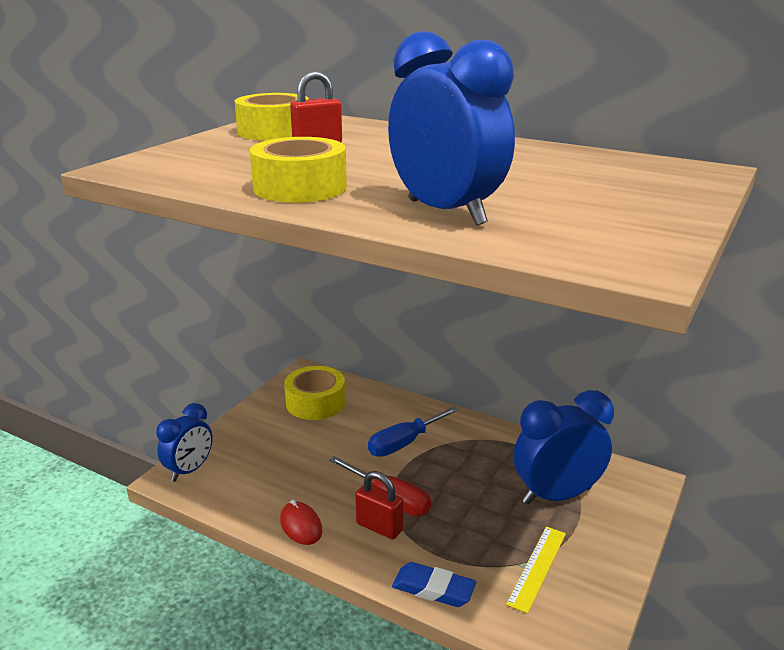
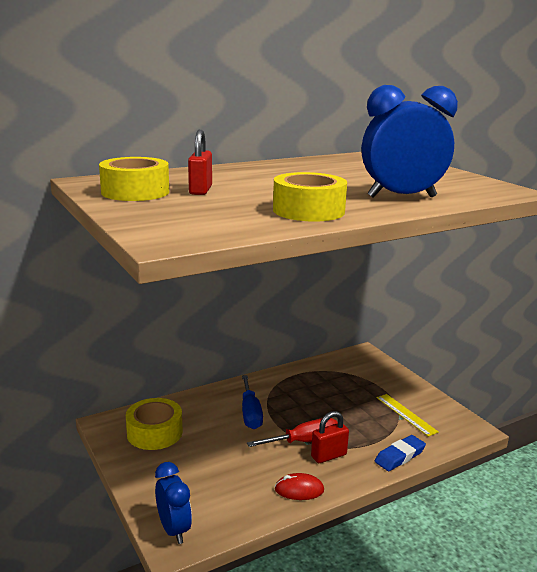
camera: 60 degrees left, 5 degrees down
(556, 495) = (353, 383): blue clock -> none

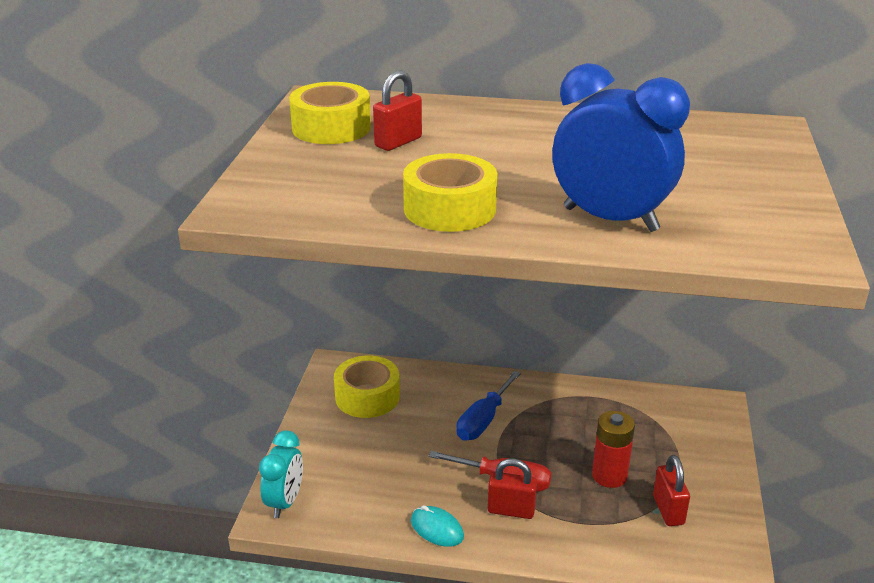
camera: 40 degrees right, 10 degrees up
(174, 529) = (285, 502): blue clock -> turquoise clock
(299, 490) = (437, 529): red mouse -> turquoise mouse
(357, 411) = (609, 476): none -> red battery
(400, 456) = (592, 554): blue eraser -> none
(406, 414) = (668, 510): yellow ruler -> red padlock

